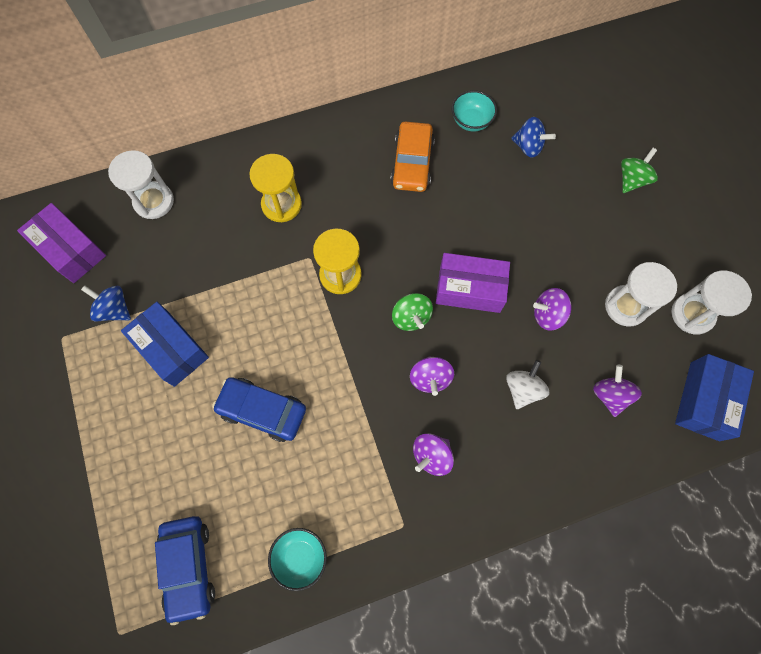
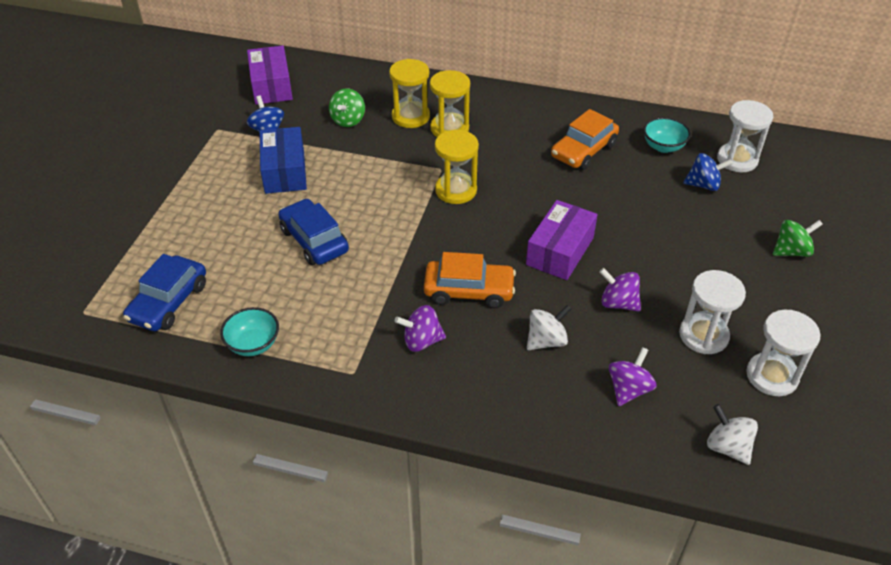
camera: 35 degrees right, 25 degrees down
(154, 201) = (355, 85): white hourglass -> white hourglass (737, 160)
(236, 211) = (410, 117): none -> yellow hourglass
(411, 317) = (490, 244): green spinning top -> green spinning top (348, 120)
(430, 378) = (469, 291): purple spinning top -> orange car
(469, 289) = (560, 251): purple box -> purple box turned 75 degrees clockwise
(528, 147) = (703, 185): blue spinning top -> blue spinning top turned 60 degrees counterclockwise
(704, 401) = (727, 447): blue box -> white spinning top

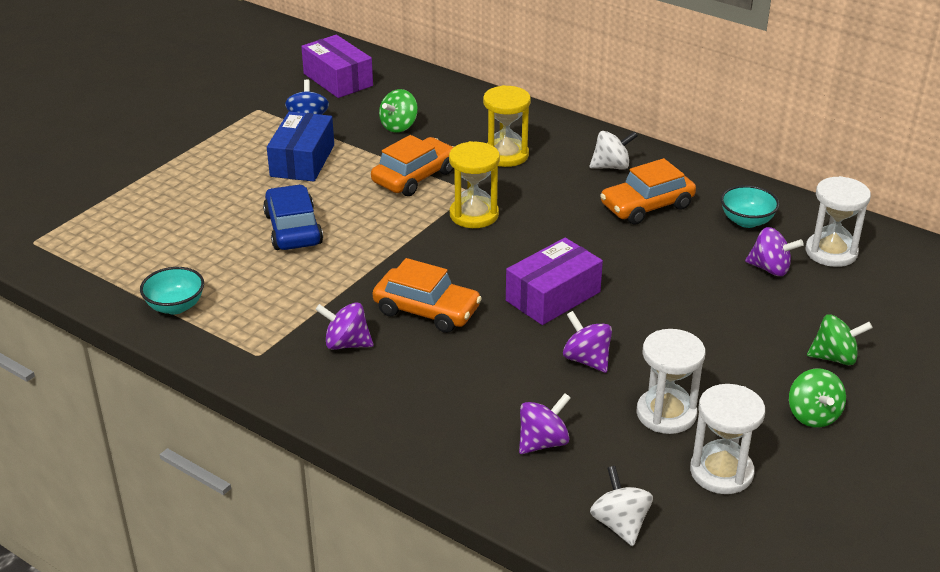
camera: 20 degrees right, 10 degrees down
(169, 302) = (117, 251): blue car -> none
(271, 86) = (338, 80): purple box -> purple box turned 45 degrees counterclockwise
(388, 165) = (414, 177): none -> orange car
(410, 117) = (469, 136): yellow hourglass -> none
(546, 341) = (481, 375): white spinning top -> white spinning top (611, 166)
(703, 185) = (770, 269): blue spinning top -> purple spinning top
(805, 306) = (813, 415): none -> green spinning top

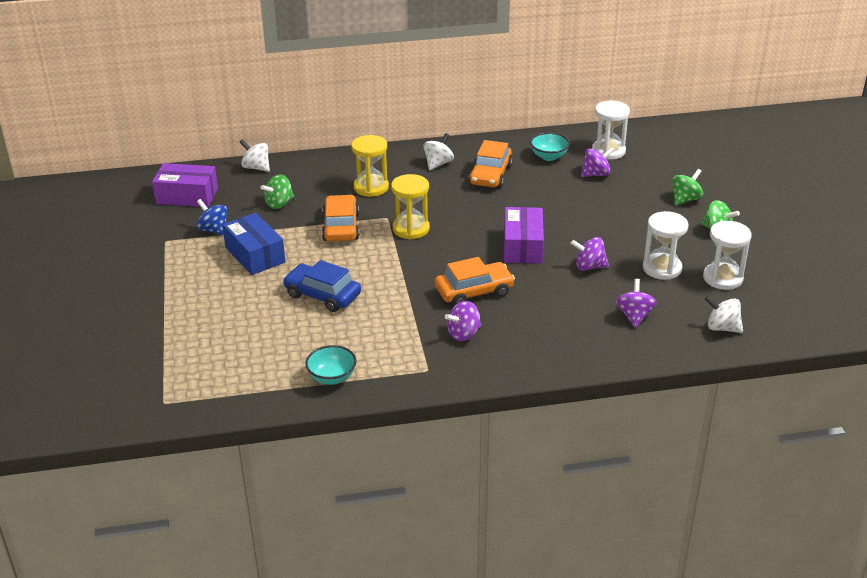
camera: 45 degrees left, 0 degrees up
(399, 126) = (279, 204): green spinning top -> green spinning top turned 60 degrees clockwise
(436, 84) = (256, 167): none -> white spinning top

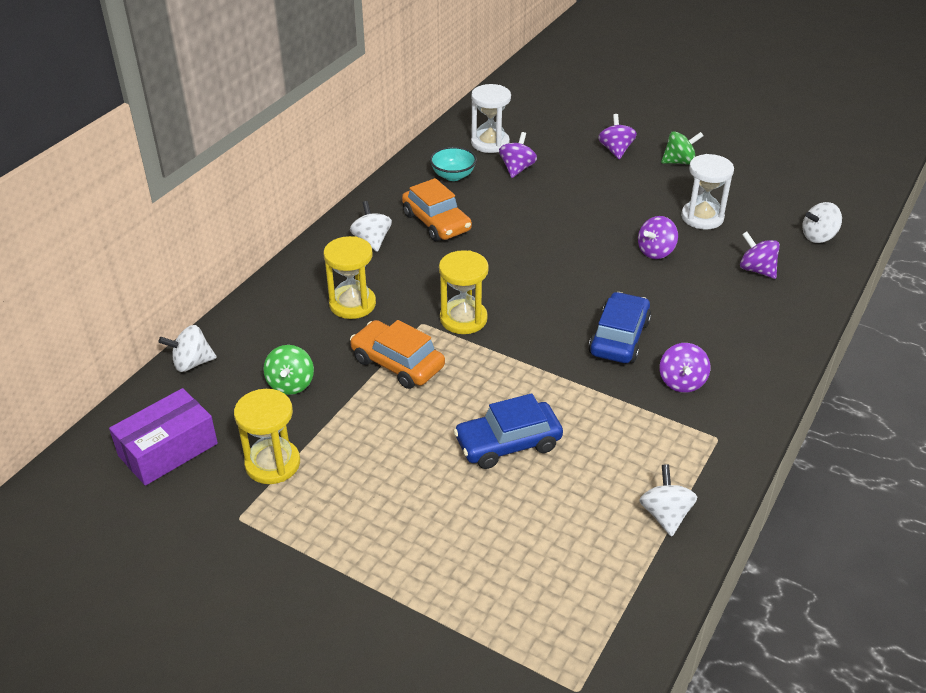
camera: 50 degrees left, 5 degrees up
(214, 230) = (272, 464): blue spinning top -> yellow hourglass
(255, 255) = (367, 456): blue box -> none
(332, 377) = (665, 515): turquoise bowl -> white spinning top
(474, 291) = (619, 338): orange car -> blue car
(522, 246) = (579, 269): purple box -> none
(685, 199) = (615, 150): green spinning top -> purple spinning top
(722, 278) = (750, 197): white hourglass -> none

